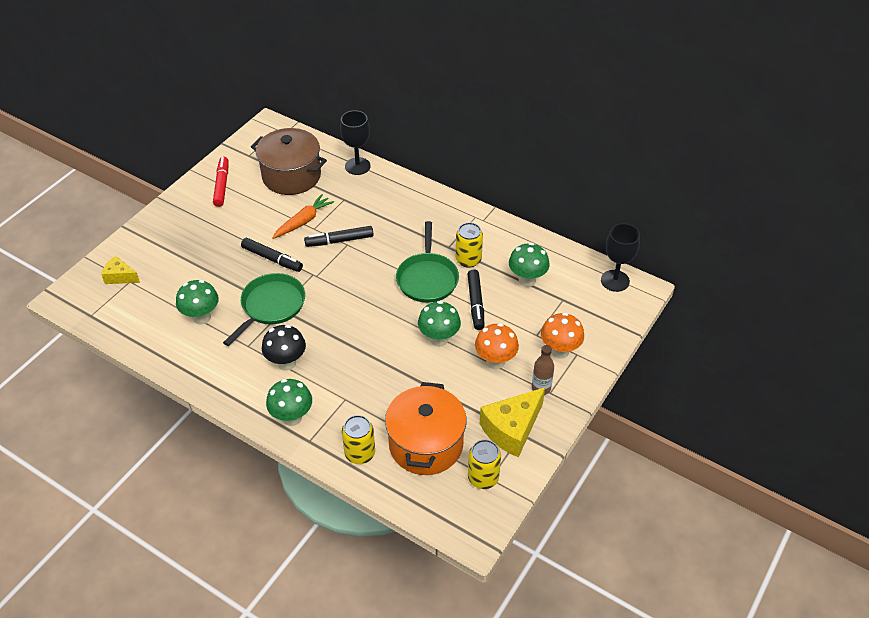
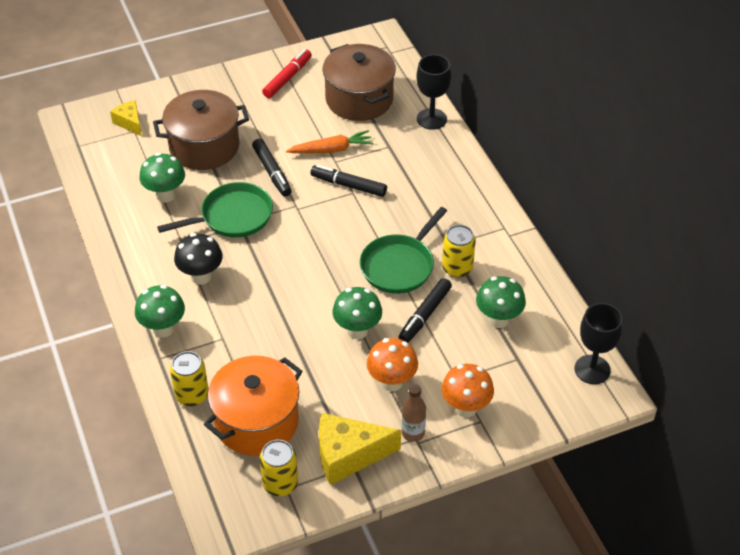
camera: 35 degrees right, 0 degrees up
(200, 266) = (204, 147): none -> brown pot

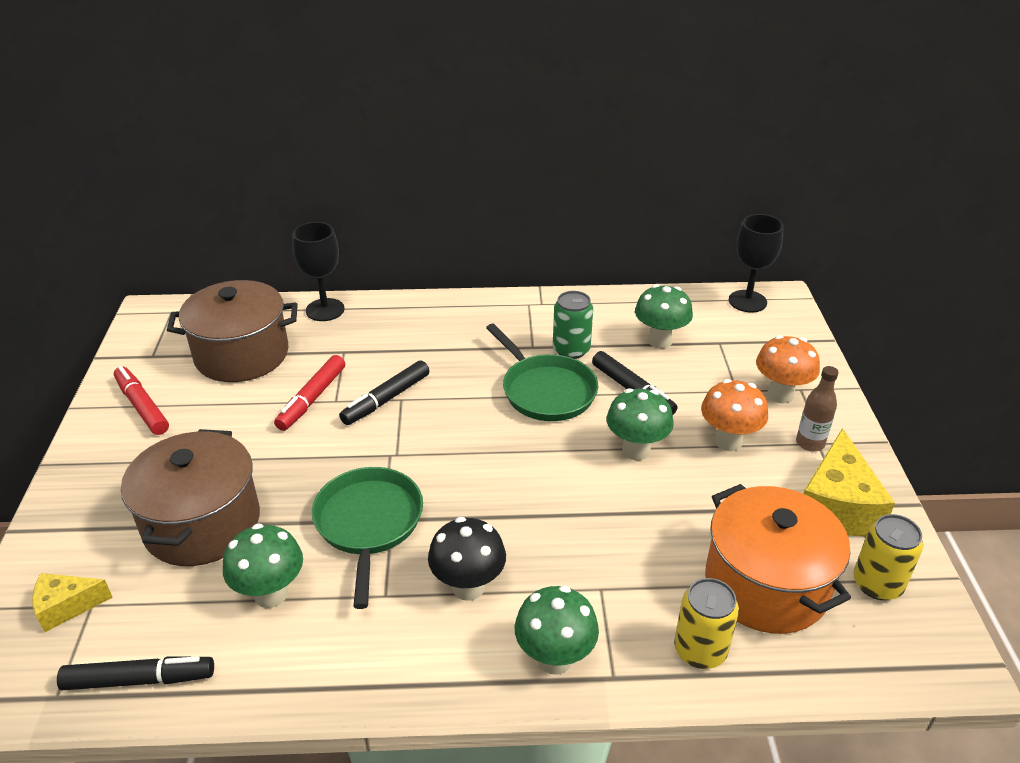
camera: 70 degrees left, 10 degrees down
(272, 172) = (310, 463): black marker -> black marker (139, 680)
(331, 150) = (312, 399): orange carrot -> red marker
(457, 268) = (571, 350): yellow can -> green can

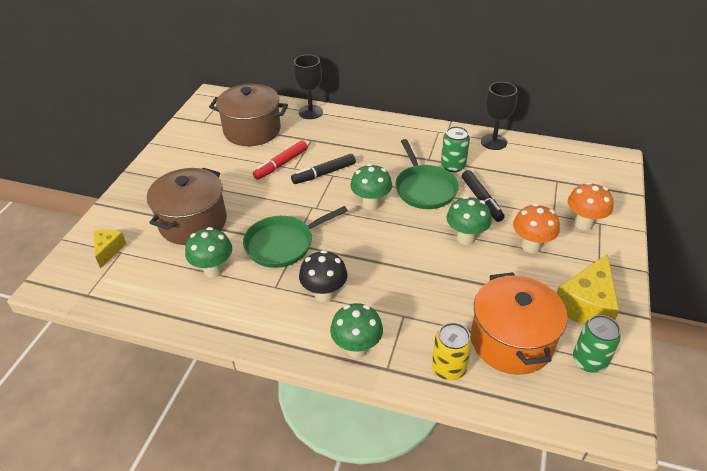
camera: 20 degrees right, 5 degrees up
(67, 607) = (108, 250): yellow cheese -> yellow cheese turned 90 degrees clockwise
(139, 680) = (129, 298): black marker -> none
(142, 406) = (187, 149): red marker -> none
(368, 524) = (283, 244): green pan -> green pan turned 135 degrees counterclockwise
(660, 341) = (515, 171): green mushroom -> green mushroom (371, 204)
(747, 301) = (591, 157): black goblet -> black goblet (493, 142)
(810, 443) = (588, 260): brown bottle -> none
(877, 584) = (589, 360): yellow can -> green can

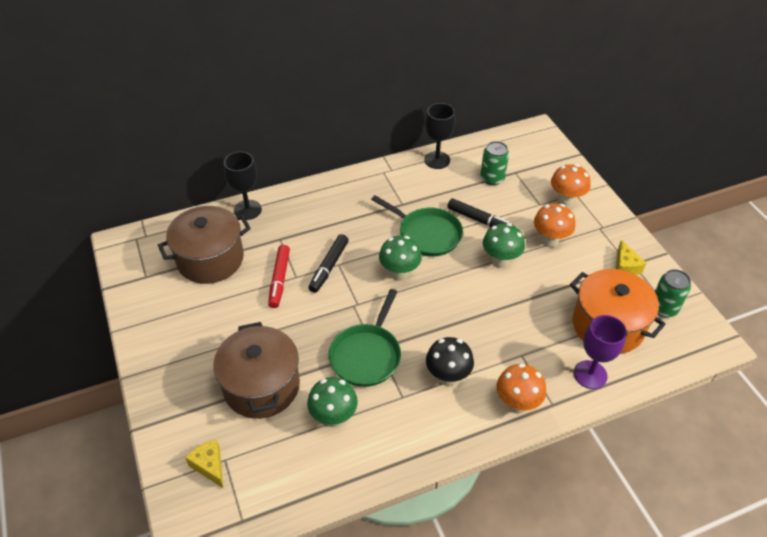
camera: 40 degrees left, 5 degrees up
(357, 348) = (517, 404): green mushroom -> orange mushroom
(448, 368) = (590, 374): yellow can -> purple goblet
(453, 166) = (428, 200): green can -> green can (492, 178)
(586, 305) = (625, 266): yellow cheese -> yellow cheese, size x0.57

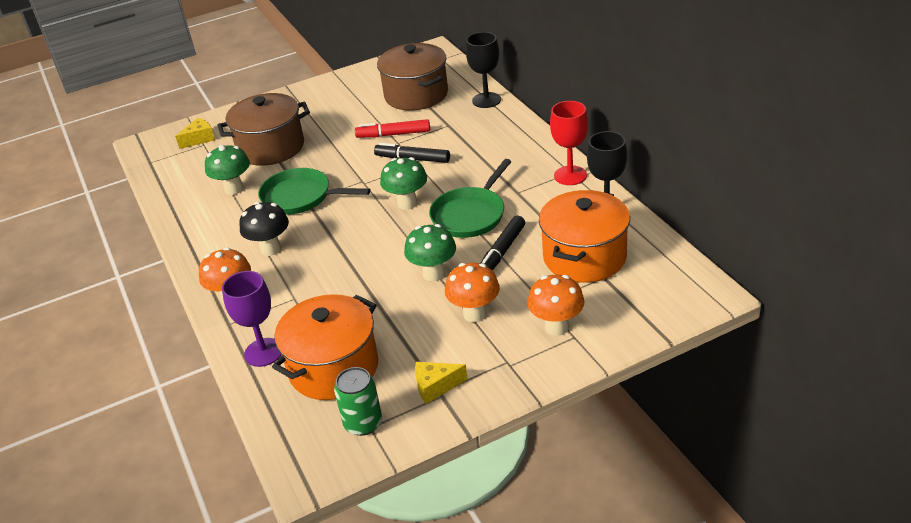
camera: 90 degrees right, 10 degrees down
(388, 173) = (570, 175): none -> red goblet
(492, 178) = (584, 257): green can -> orange pot

